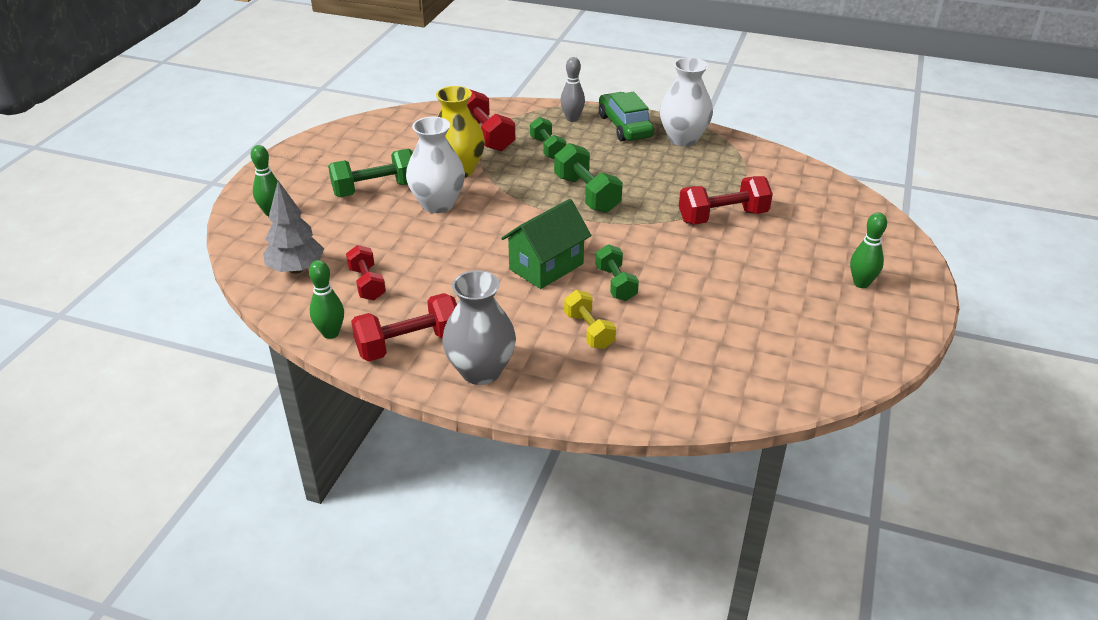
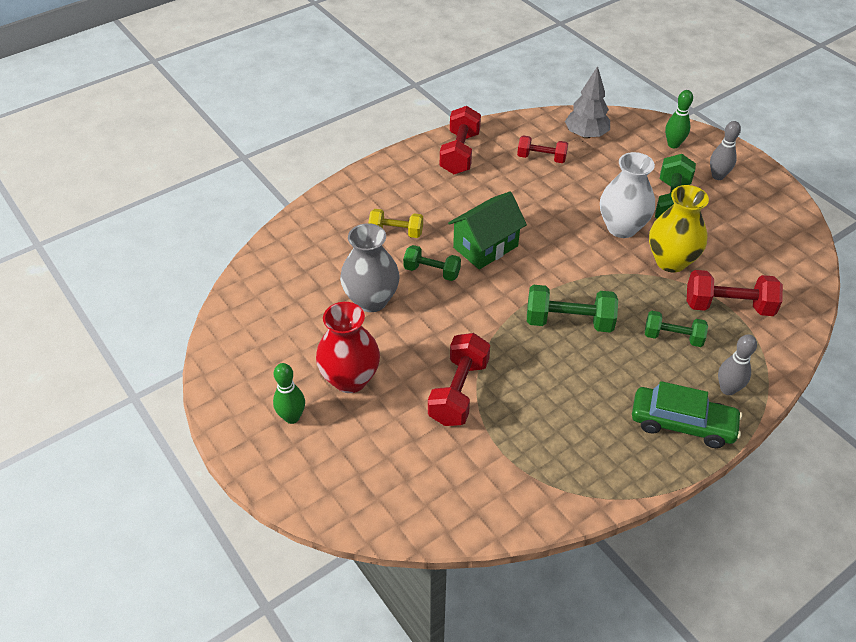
camera: 125 degrees right, 10 degrees up
(308, 177) = (718, 176): none -> grey bowling pin
(331, 333) = (501, 128): green bowling pin -> none
(481, 371) = (407, 171): grey vase -> grey vase (371, 300)
(546, 266) = (485, 247): green house -> green house turned 60 degrees clockwise
(683, 139) = (621, 458): white vase -> none
(787, 272) = (350, 379): none -> red vase

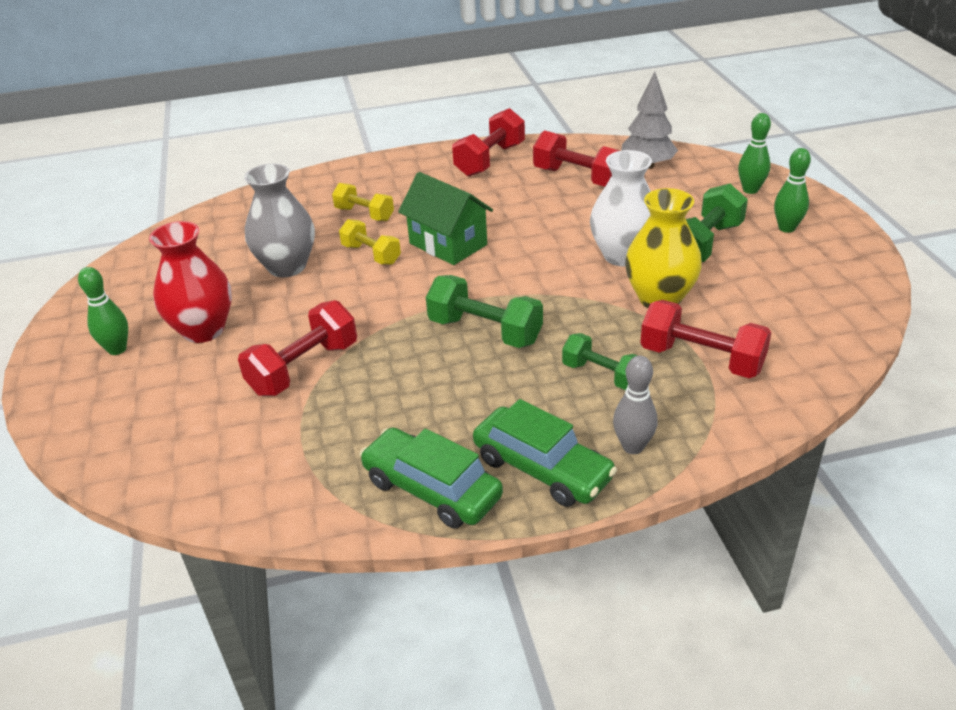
camera: 25 degrees right, 10 degrees down
(432, 271) = (371, 254): green dumbbell -> yellow dumbbell
(485, 247) = (448, 244): green house -> green house turned 60 degrees clockwise
(541, 158) = (578, 178): red dumbbell -> red dumbbell, size x1.52
(622, 462) = (432, 489): none -> green car
(718, 176) = (786, 228): grey bowling pin -> green bowling pin

